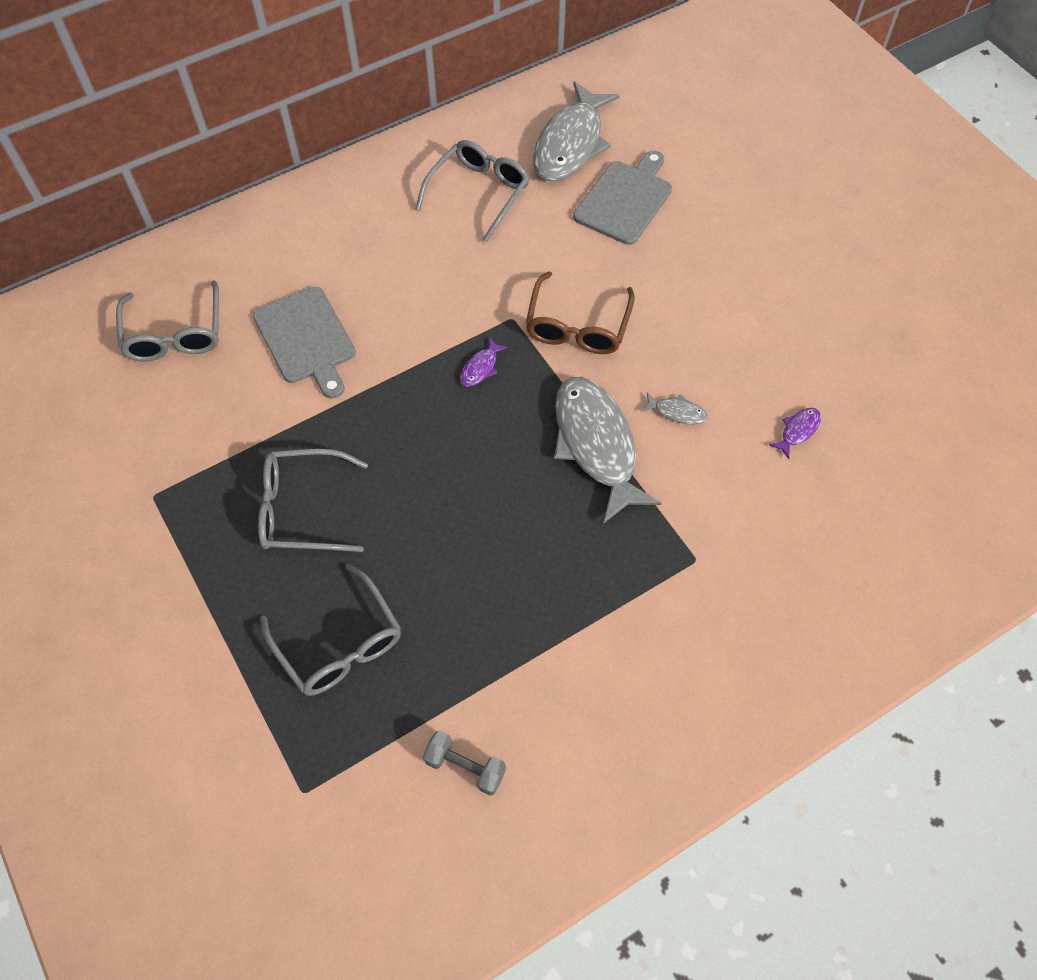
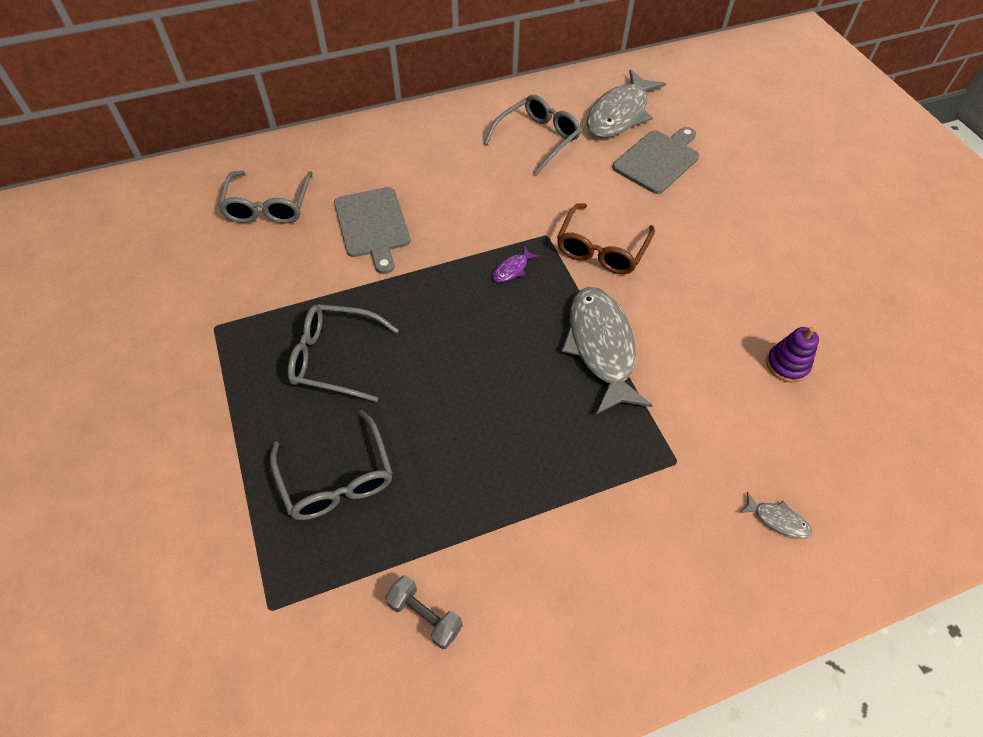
camera: 10 degrees right, 5 degrees down
(677, 412) = (678, 331): grey fish -> grey fish (777, 520)
(798, 431) = (787, 365): purple fish -> purple stacking toy

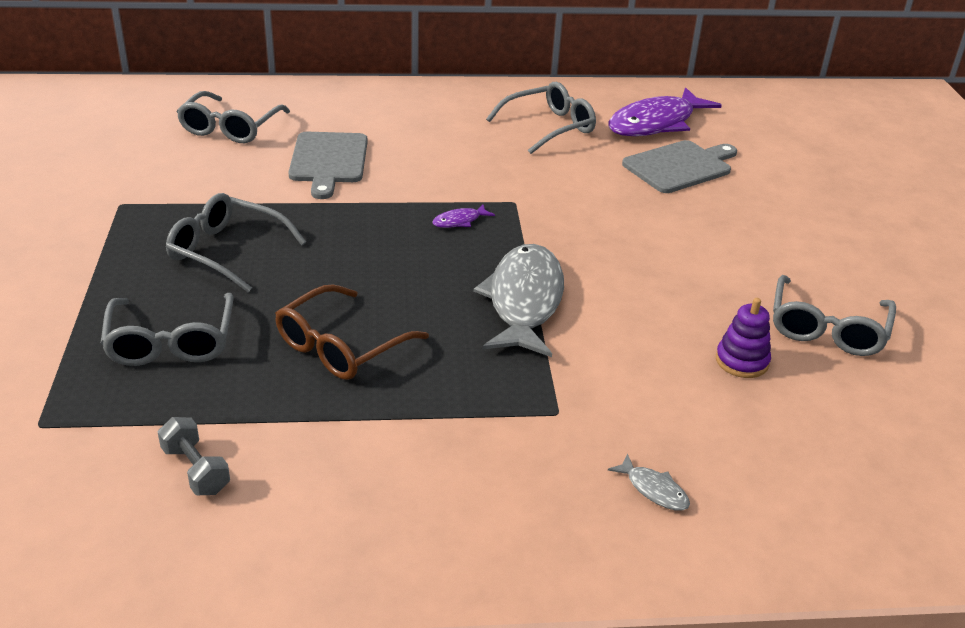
camera: 15 degrees right, 20 degrees down
(601, 248) = (571, 224): brown glasses -> brown glasses (342, 346)
(619, 114) = (656, 123): grey fish -> purple fish
(833, 311) = (827, 328): none -> grey glasses

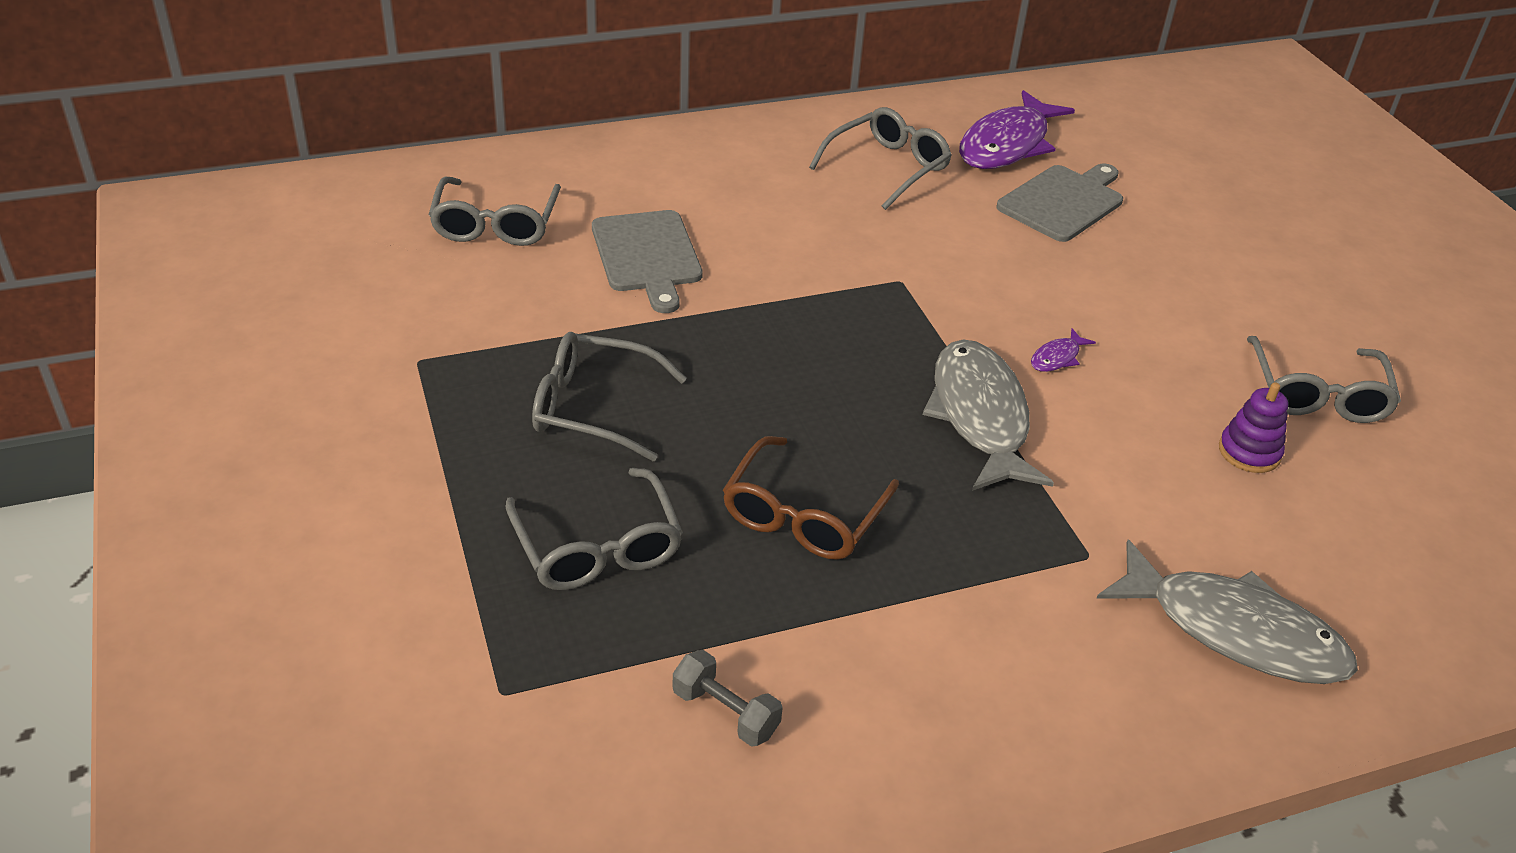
camera: 15 degrees left, 5 degrees up
(459, 221) = (850, 318): purple fish -> purple fish (1057, 357)
(653, 490) = (1234, 631): grey fish -> grey fish, size x2.47

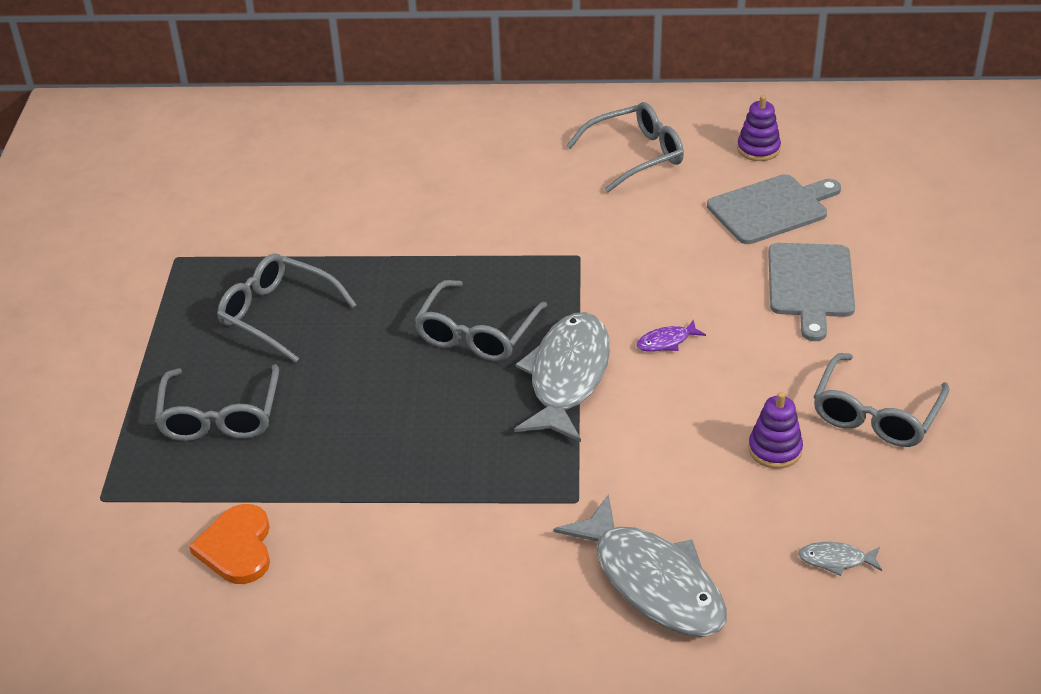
camera: 25 degrees right, 0 degrees up
(496, 224) = (291, 159): grey glasses -> grey glasses (477, 333)
(647, 256) = (390, 202): grey cutting board -> grey cutting board (810, 285)
(725, 712) = (237, 547): grey dumbbell -> orange heart
(804, 514) = (380, 424): brown glasses -> none
(1007, 144) = (758, 149): purple fish -> purple stacking toy
(1396, 559) = (836, 560): none -> grey fish

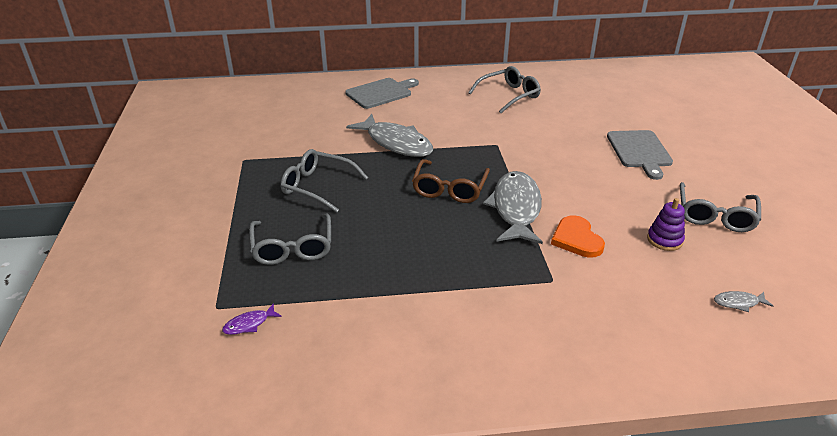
camera: 10 degrees left, 5 degrees down
(237, 547) = (324, 331): orange heart -> orange heart (576, 239)
(477, 333) = (449, 188): grey glasses -> brown glasses
(652, 582) = (625, 328): grey fish -> grey fish (396, 143)
(666, 341) = (569, 185): purple fish -> purple fish (249, 324)
(758, 149) = (576, 89): purple stacking toy -> none
(771, 208) = (598, 116): grey cutting board -> grey cutting board (381, 93)

